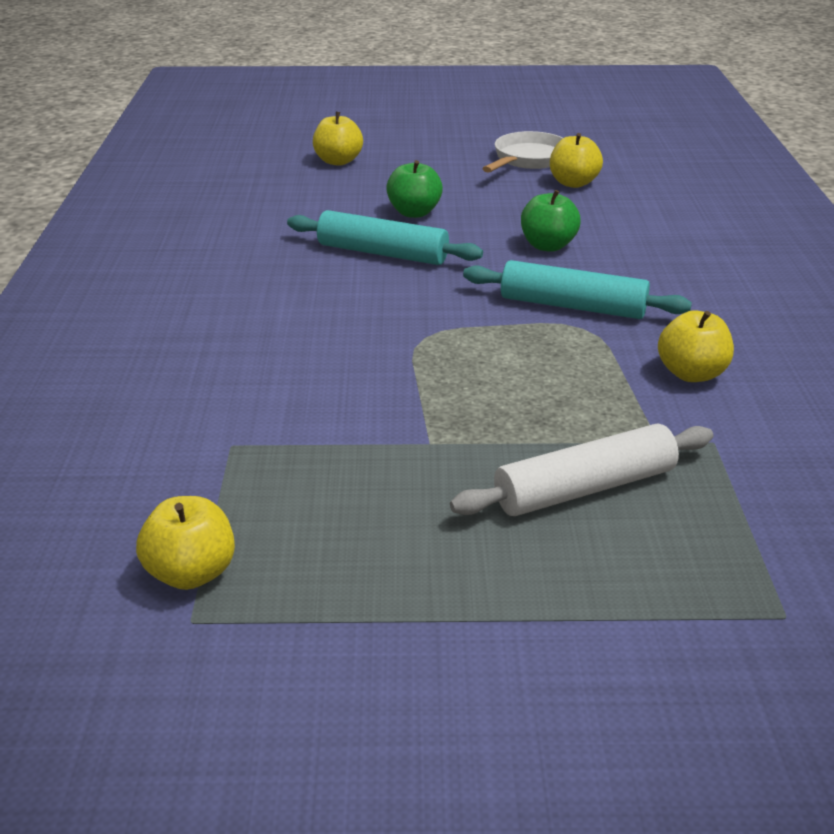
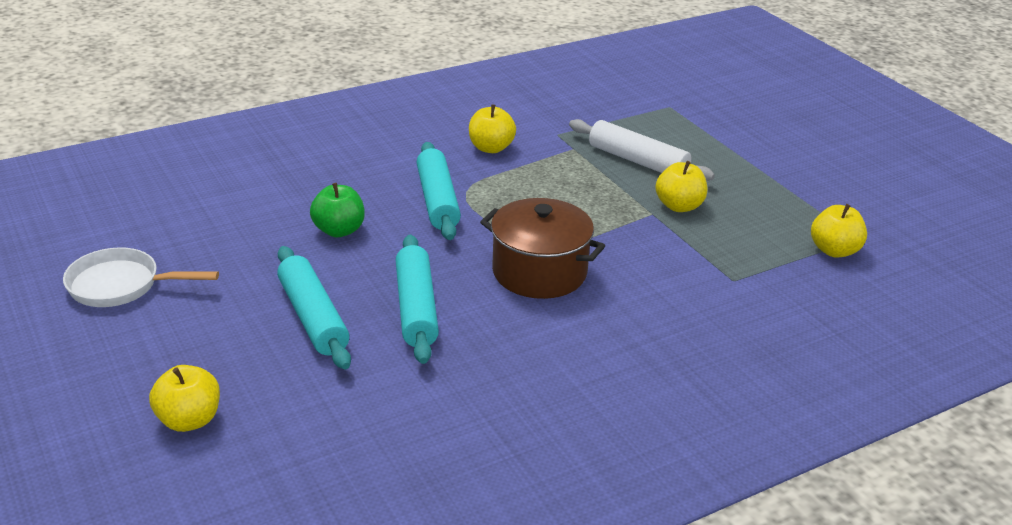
camera: 120 degrees left, 0 degrees up
(377, 325) = (539, 272): none -> brown pot
(414, 213) = (313, 317): green apple -> turquoise rolling pin
(573, 183) = (180, 246): yellow apple -> yellow apple (679, 206)

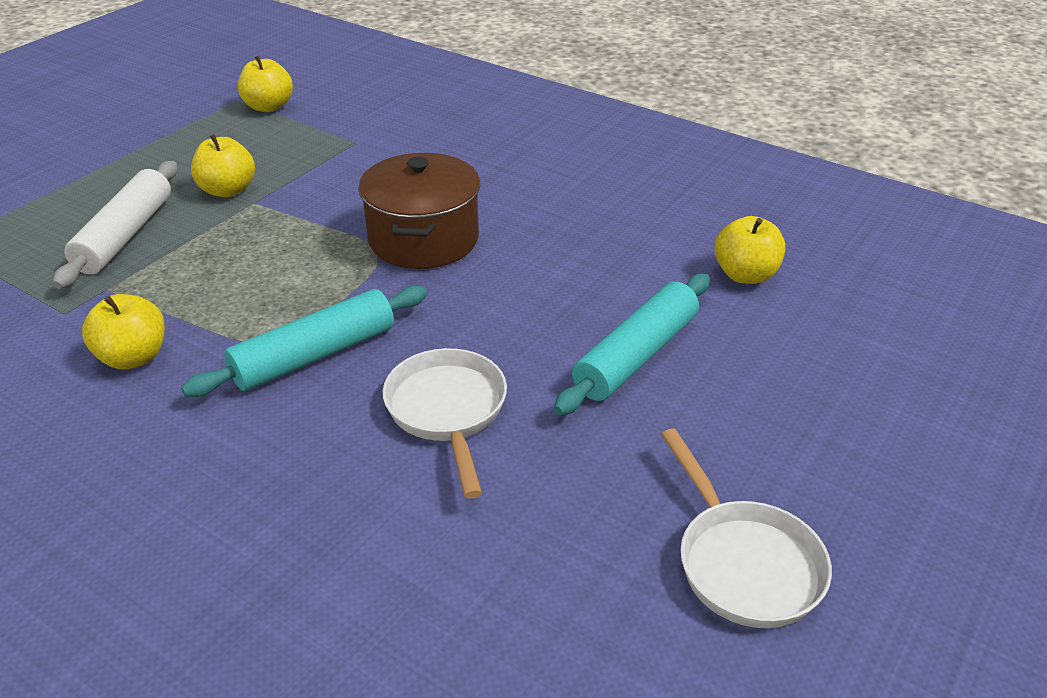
camera: 115 degrees left, 5 degrees up
(189, 420) = (862, 365): yellow apple -> yellow apple (745, 275)
(339, 230) = (447, 412): green apple -> white pan
(416, 308) = (554, 293): turquoise rolling pin -> none

